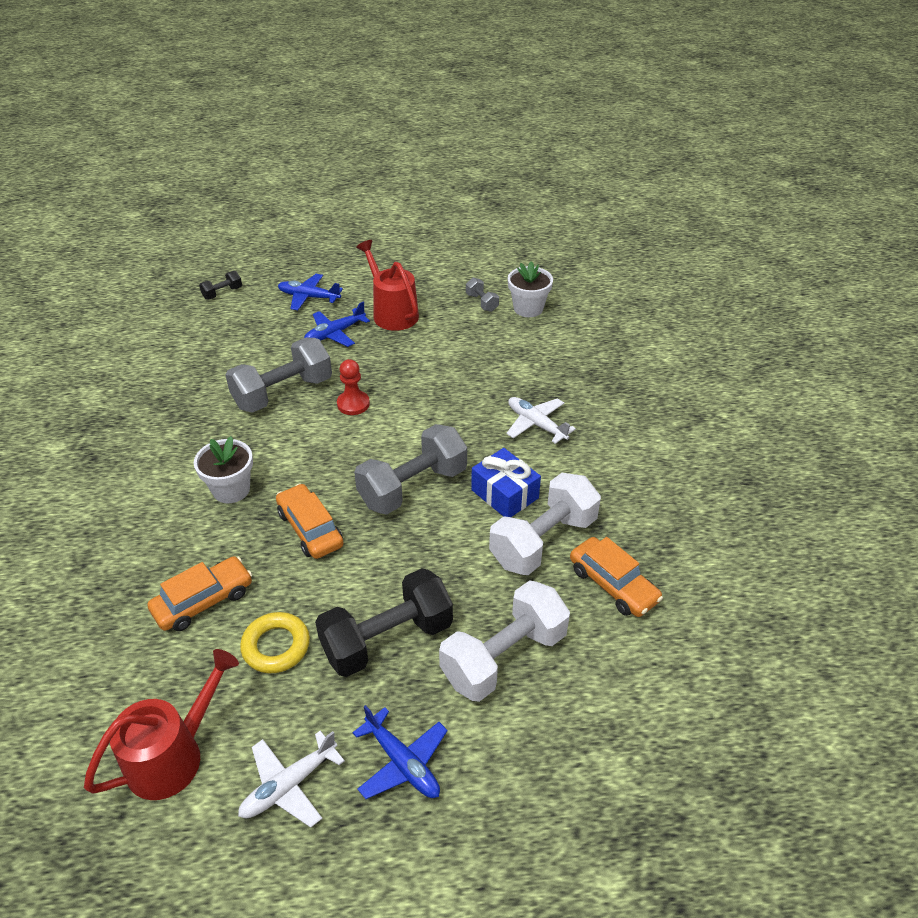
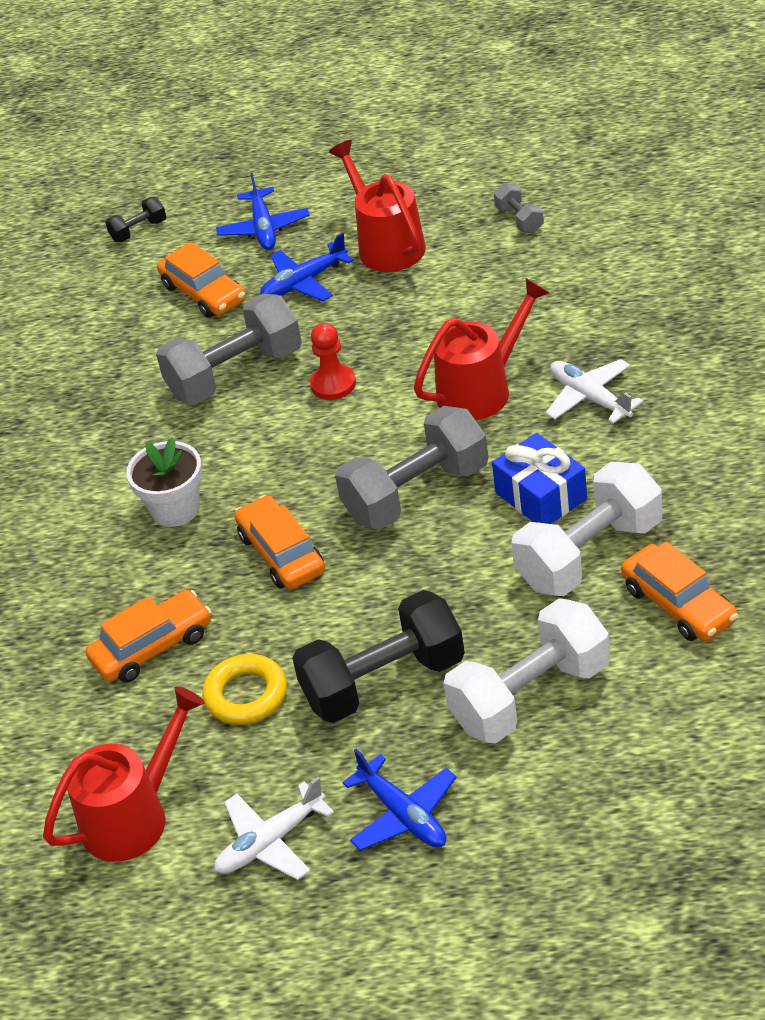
camera: 10 degrees right, 0 degrees up
(264, 336) = (204, 293): none -> orange car
(308, 297) = (264, 228): blue plane -> blue plane turned 120 degrees counterclockwise
(459, 414) = (482, 389): none -> red watering can
(528, 308) = (589, 224): white flower pot -> none

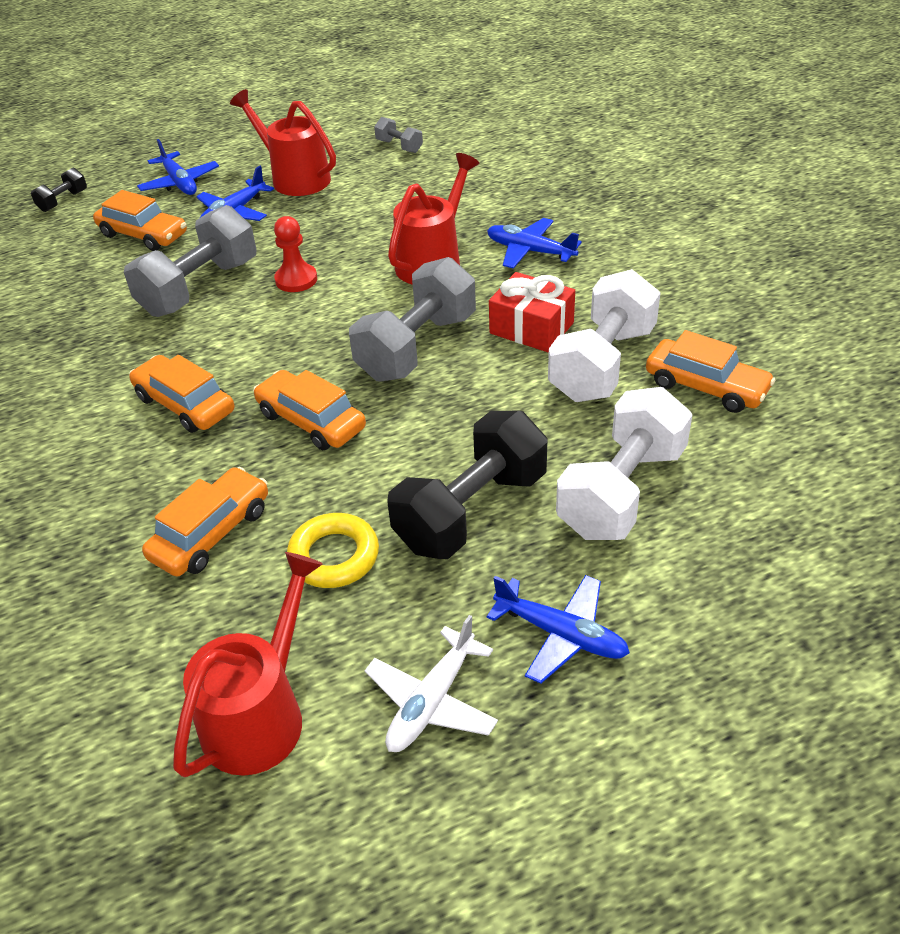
camera: 25 degrees left, 0 degrees up
(175, 509) = (185, 404): white flower pot -> orange car
(541, 496) = (531, 328): blue gift -> red gift
(590, 398) = (530, 251): white plane -> blue plane

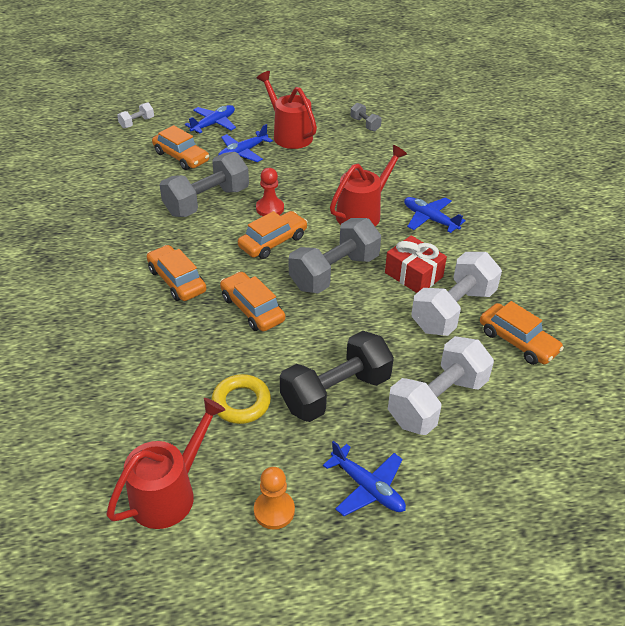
camera: 10 degrees right, 0 degrees up
(63, 201) = (137, 123): black dumbbell -> white dumbbell
(180, 183) = (214, 124): blue plane -> blue plane turned 120 degrees counterclockwise
(211, 533) = (170, 370): orange car -> orange car (273, 242)
(431, 702) = (274, 510): white plane -> orange pawn

